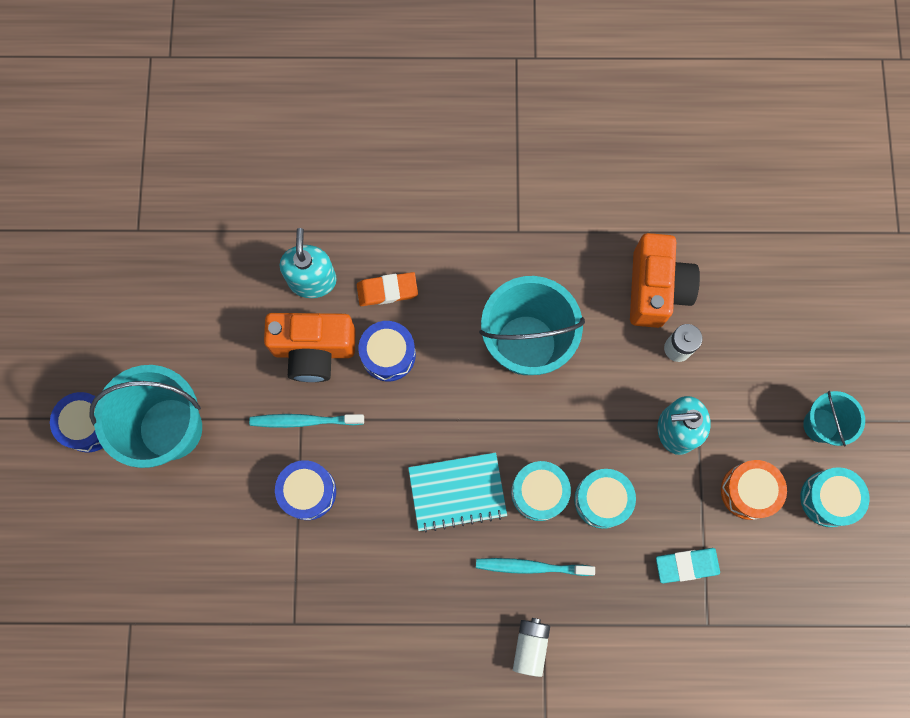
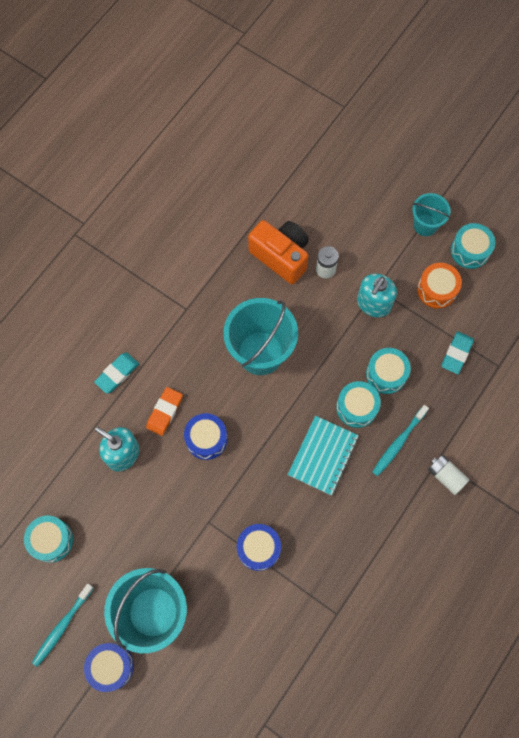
camera: 55 degrees left, 5 degrees down
(176, 274) = (51, 540): none -> turquoise drum
(304, 421) = (211, 520): turquoise toothbrush -> turquoise toothbrush (62, 626)
(314, 350) = (169, 484): orange camera -> none
(394, 212) = (117, 374): none -> turquoise eraser

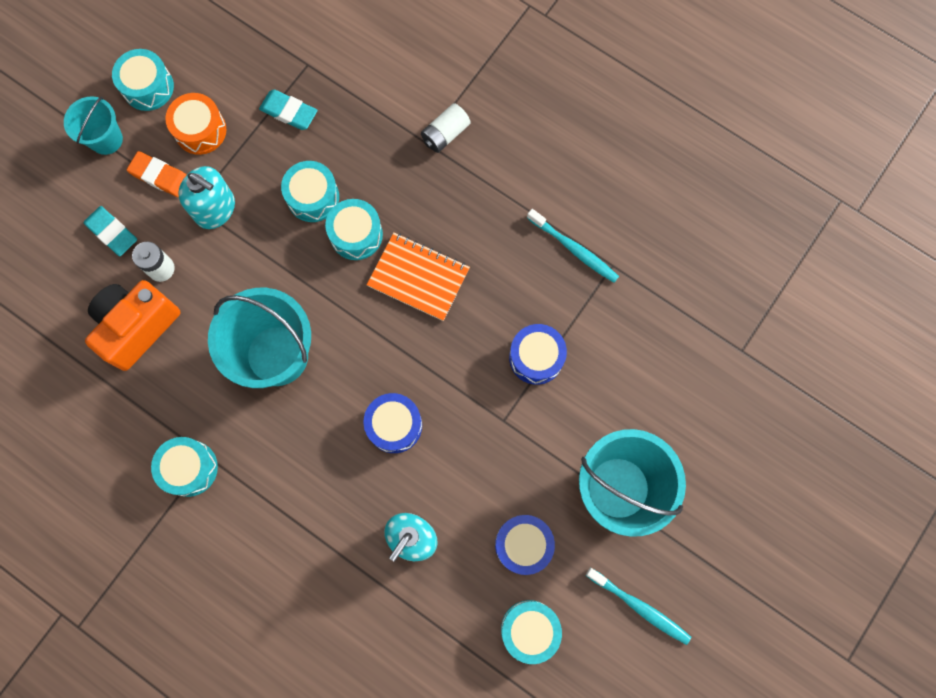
camera: 90 degrees left, 5 degrees up
(111, 666) = (685, 540): blue drum -> blue drum (523, 545)
(117, 374) = (299, 551): turquoise eraser -> turquoise eraser (112, 232)
(164, 412) = (355, 482): orange eraser -> orange eraser (160, 176)
(178, 297) = (189, 468): none -> turquoise drum
(323, 456) = (418, 277): turquoise notebook -> orange notebook
(398, 443) = (403, 186): turquoise toothbrush -> turquoise toothbrush (574, 249)

